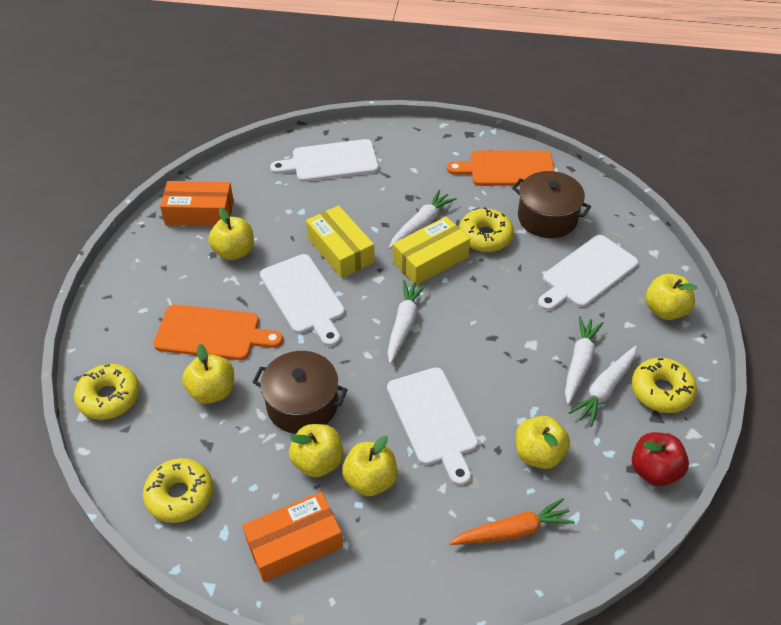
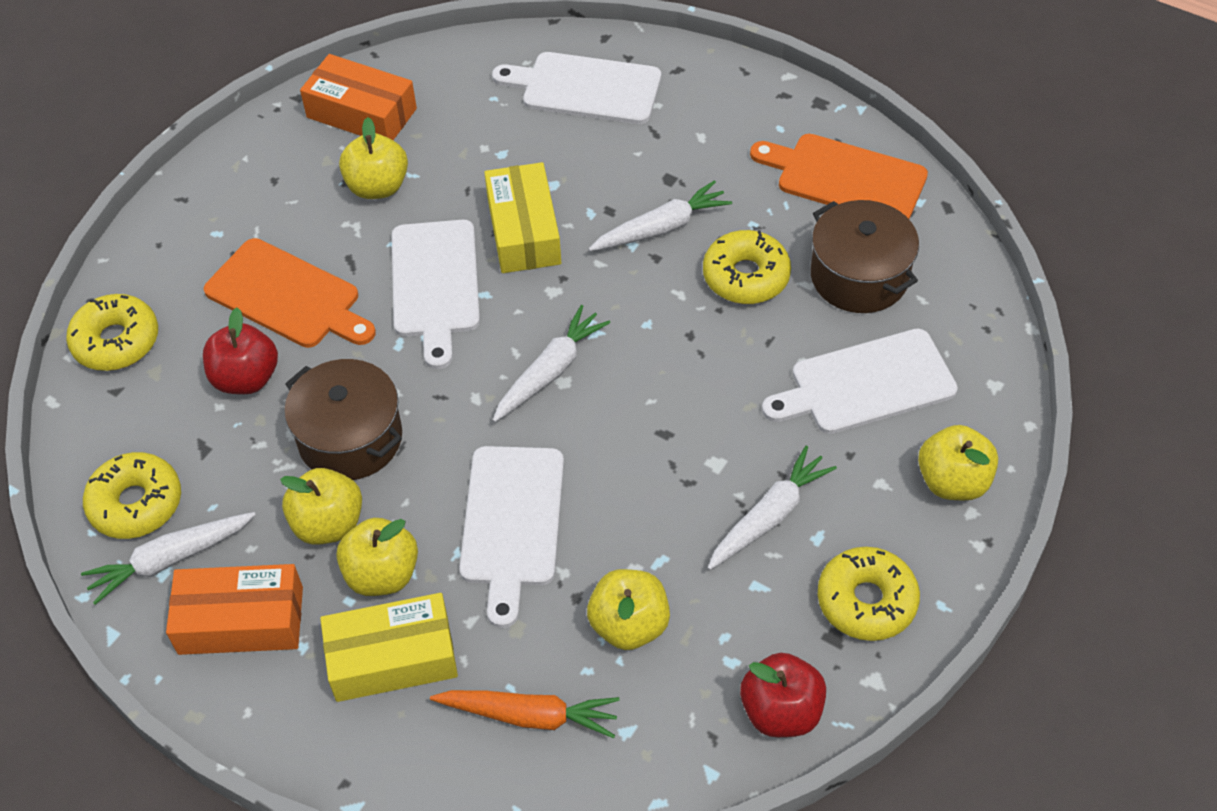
camera: 25 degrees right, 5 degrees up
(212, 391) = (246, 378): yellow apple -> red apple
(430, 259) = (644, 285): yellow box -> yellow box (392, 657)
(604, 389) = (782, 568): white carrot -> white carrot (170, 560)

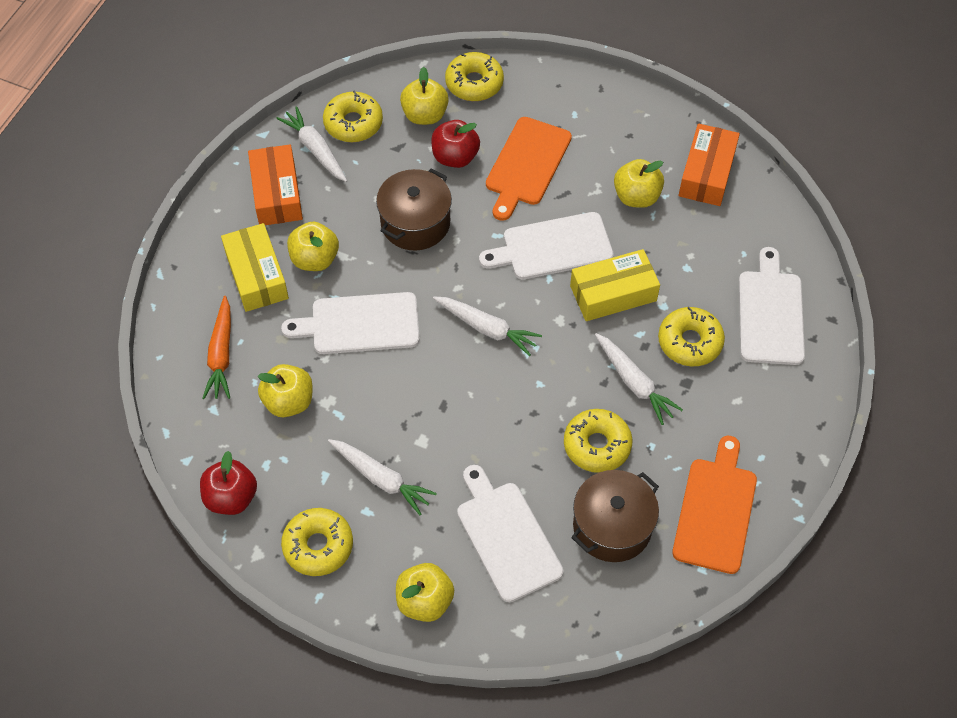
camera: 80 degrees right, 5 degrees up
(328, 524) = (349, 224): yellow apple -> yellow apple (425, 115)
(612, 167) = (690, 342): none -> yellow donut

